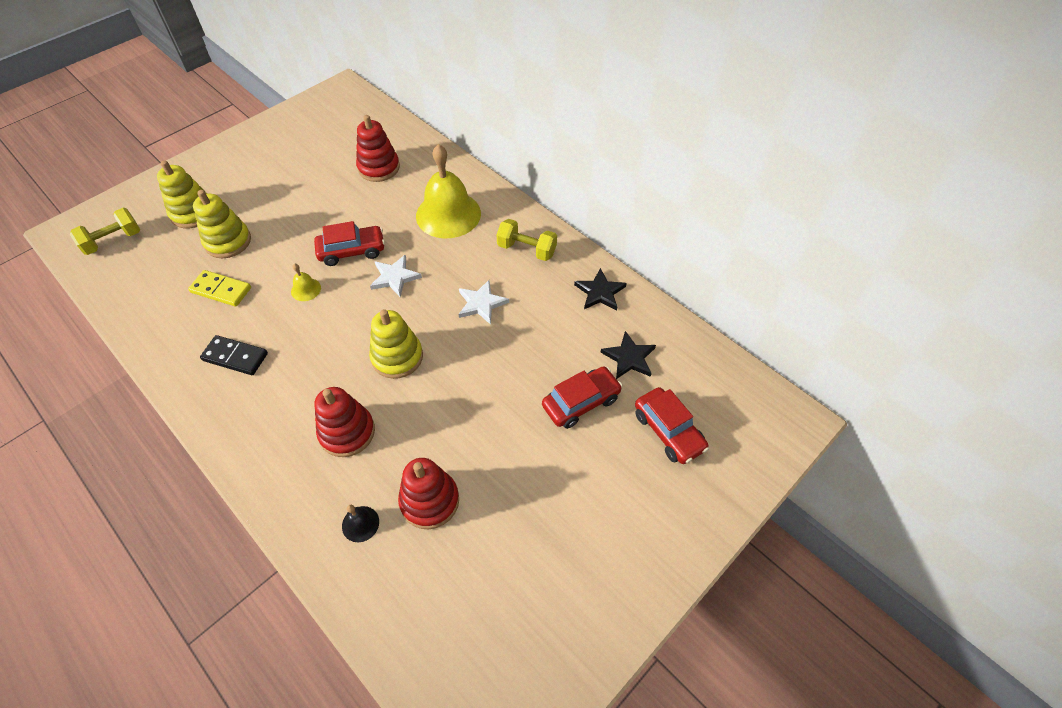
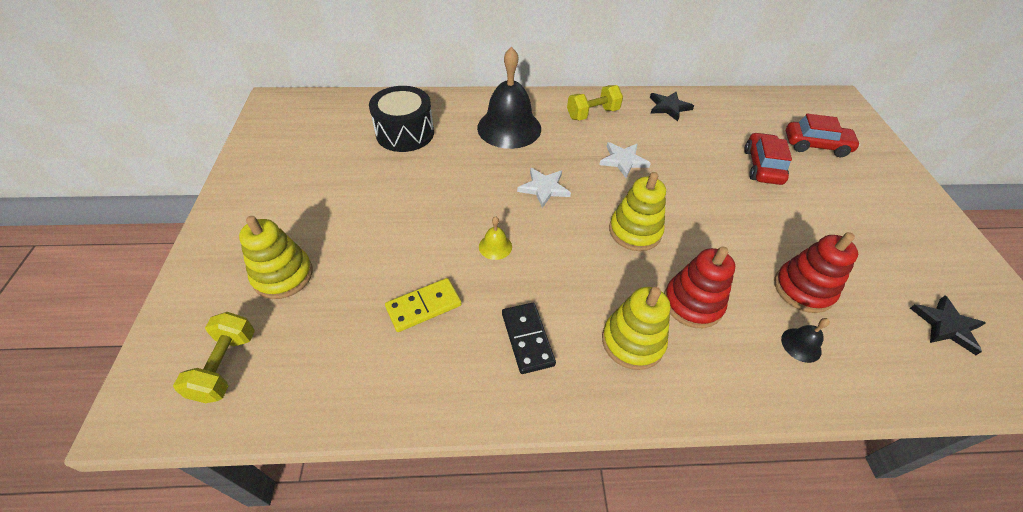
camera: 50 degrees left, 5 degrees down
(228, 241) = (362, 269): yellow stacking toy -> yellow stacking toy (632, 341)
(235, 357) = (527, 339): black domino -> black domino turned 75 degrees counterclockwise
(352, 251) = (483, 196): red car -> none
(379, 168) = (405, 133): red stacking toy -> black drum
(448, 214) = (509, 128): yellow bell -> black bell
(629, 357) = (739, 127): black star -> black star (946, 325)

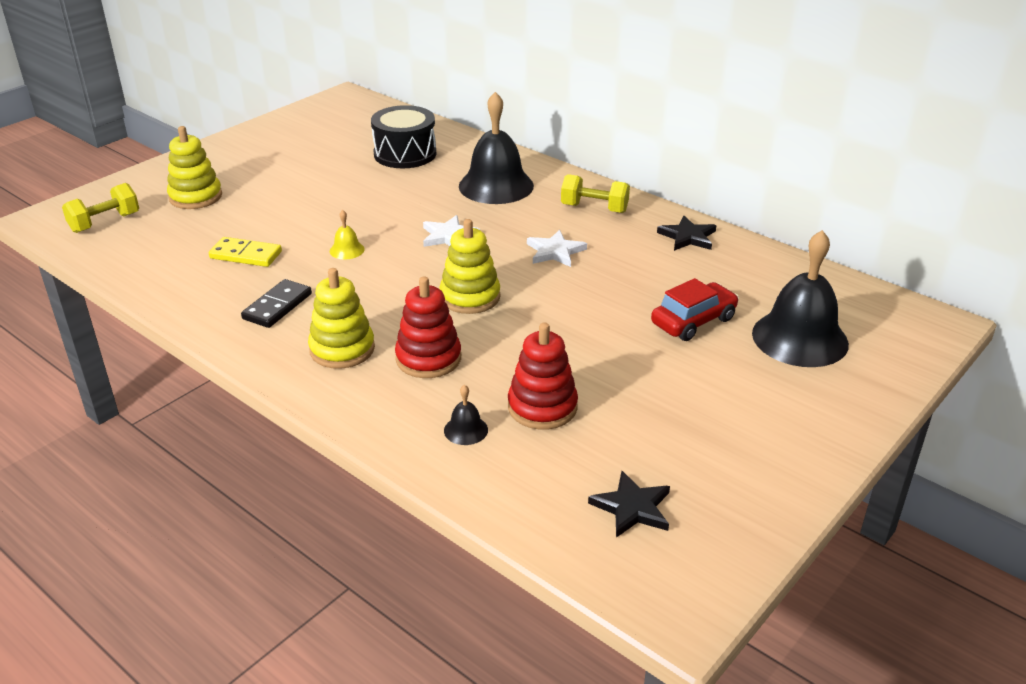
camera: 45 degrees right, 15 degrees down
(815, 145) = (800, 338): red car -> black bell

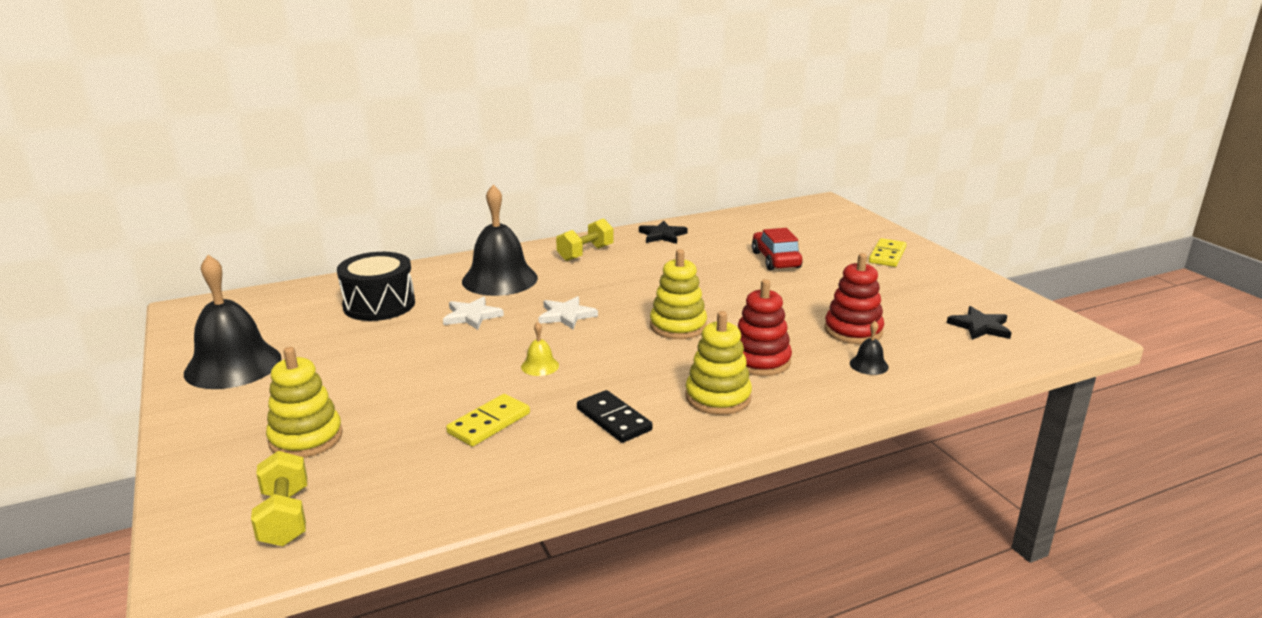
camera: 65 degrees left, 10 degrees down
(555, 251) = (638, 281): white star -> white star (472, 316)
(798, 403) = (887, 255): none -> yellow domino
(800, 338) = (817, 237): black bell -> black bell (233, 365)

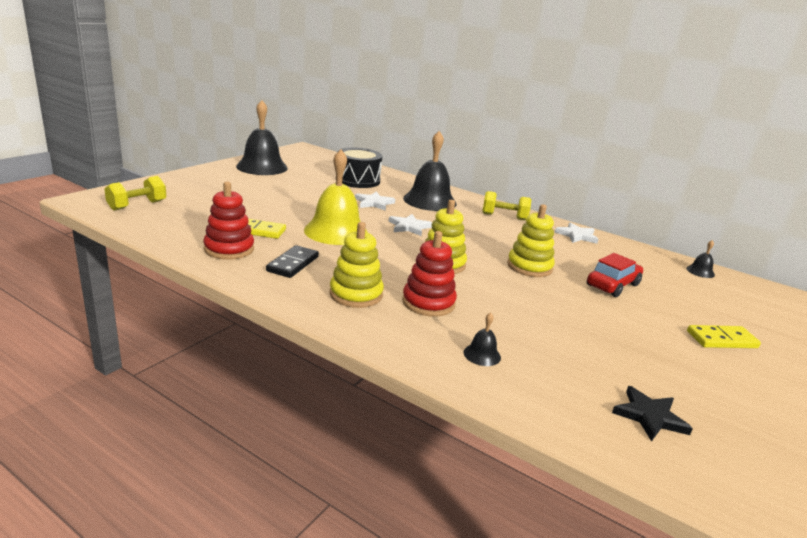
camera: 55 degrees right, 0 degrees up
(306, 438) = (208, 194): yellow stacking toy -> yellow stacking toy (529, 267)
(540, 366) = (336, 231): yellow bell -> yellow bell, size x2.39
(662, 235) = (577, 235): black star -> white star
(773, 214) = (700, 271): none -> black bell
(853, 331) = (535, 339): red stacking toy -> red stacking toy (229, 249)

